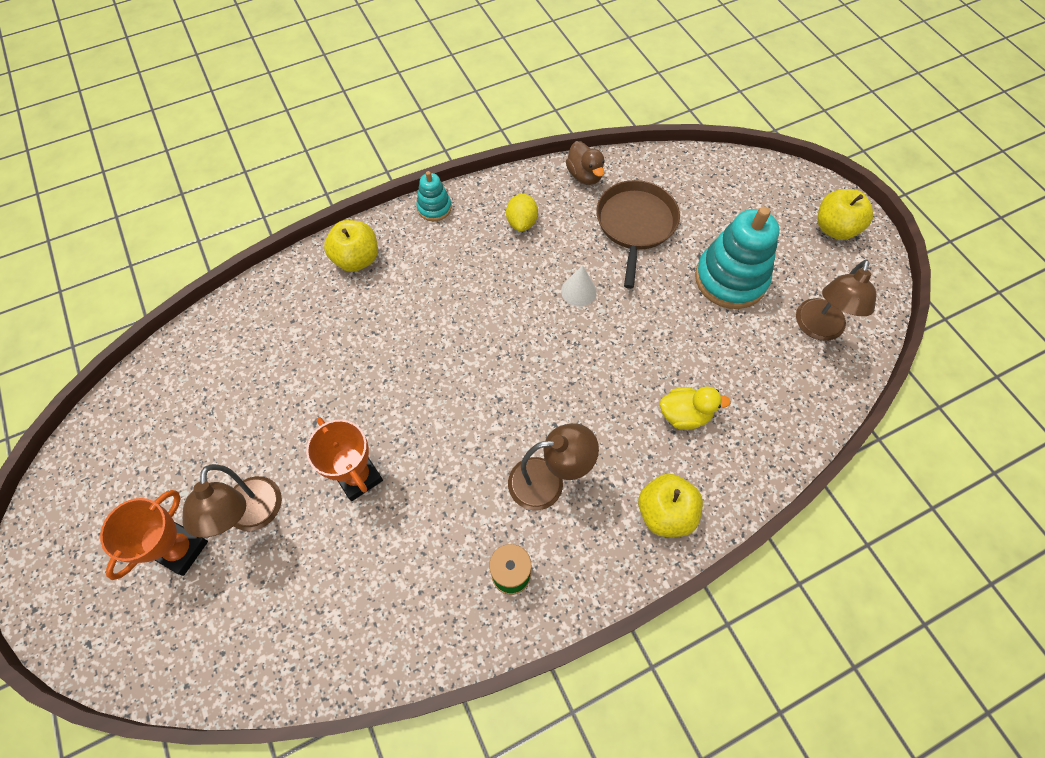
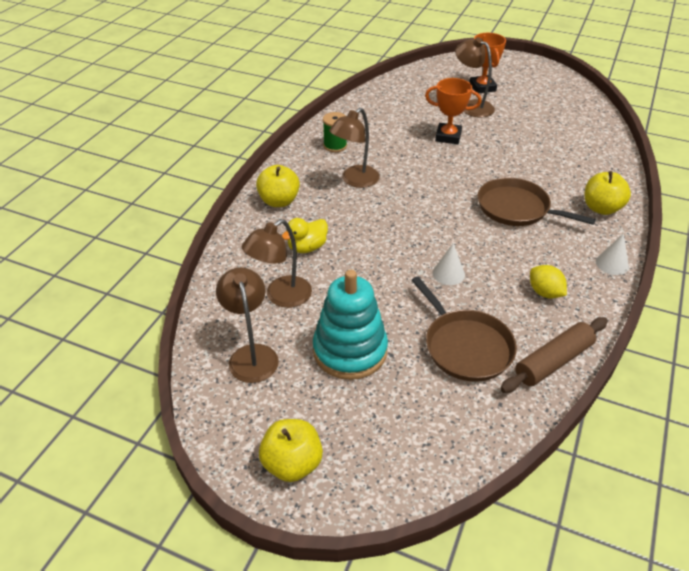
camera: 140 degrees right, 20 degrees down
(430, 314) = (516, 208): none -> brown pan
(434, 208) = (612, 264): turquoise stacking toy -> white cone
(584, 175) = (553, 361): brown duck -> brown rolling pin
(753, 371) = (281, 297): none -> brown lamp

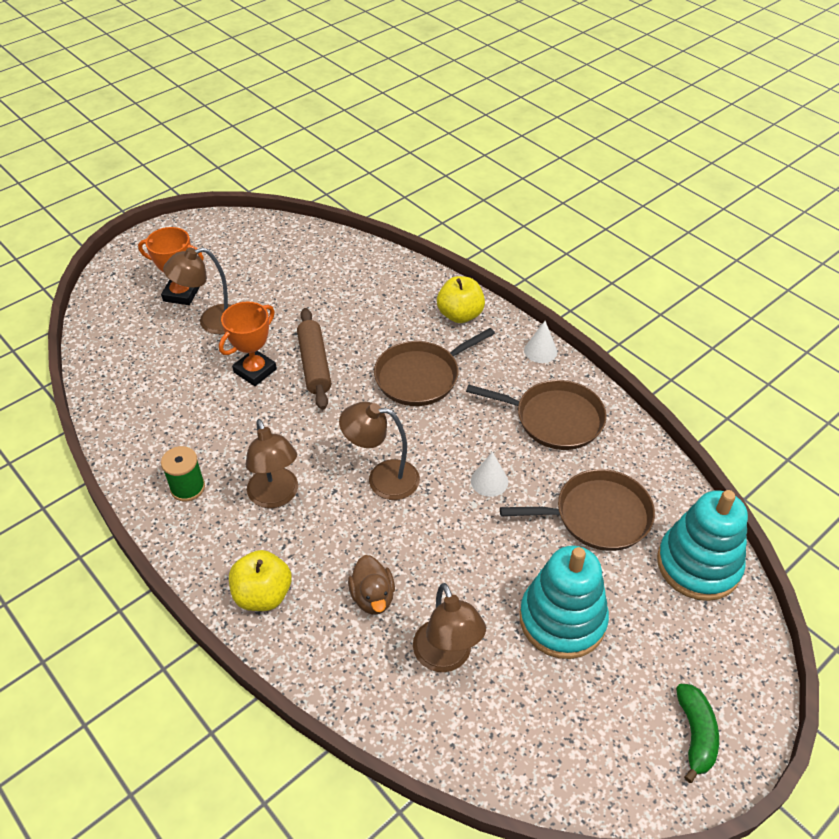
camera: 65 degrees left, 5 degrees up
(251, 355) = (527, 723): brown lamp -> brown lamp (382, 478)
(292, 464) = (695, 734): yellow apple -> green banana
(307, 247) = (373, 597): yellow duck -> brown duck
(465, 429) = (698, 565): none -> turquoise stacking toy
(544, 293) = (554, 419): yellow lemon -> brown pan
(553, 361) = (643, 458): brown rolling pin -> brown rolling pin (314, 365)

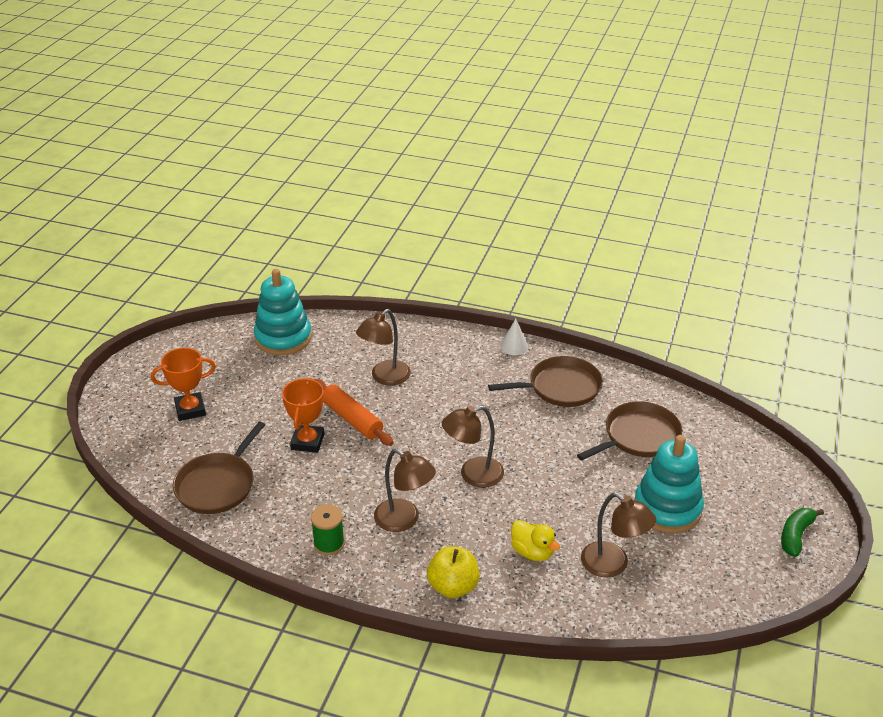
camera: 30 degrees left, 10 degrees down
(212, 322) = (237, 420): brown lamp -> brown lamp (385, 377)
(314, 365) = (352, 419): brown rolling pin -> orange rolling pin
(373, 597) = (532, 552): brown duck -> yellow duck
(421, 376) = (442, 396): brown pan -> brown pan (218, 485)
(460, 315) = (434, 343): yellow apple -> none
(489, 481) = (550, 445): white cone -> none
(695, 734) = (795, 536): green banana -> green banana turned 120 degrees counterclockwise
(698, 565) = (723, 439): turquoise stacking toy -> turquoise stacking toy (283, 338)

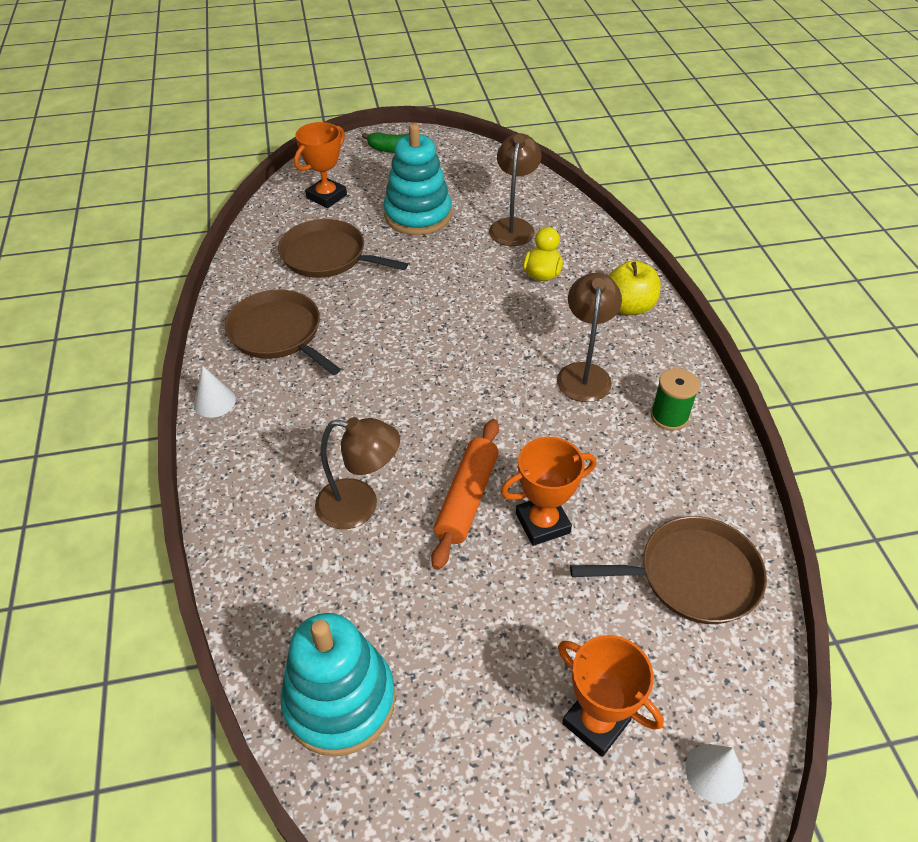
camera: 120 degrees left, 10 degrees up
(129, 435) = (714, 773): none -> white cone
(473, 475) = (476, 349): brown lamp -> none
(729, 462) = (326, 196): none -> orange trophy

